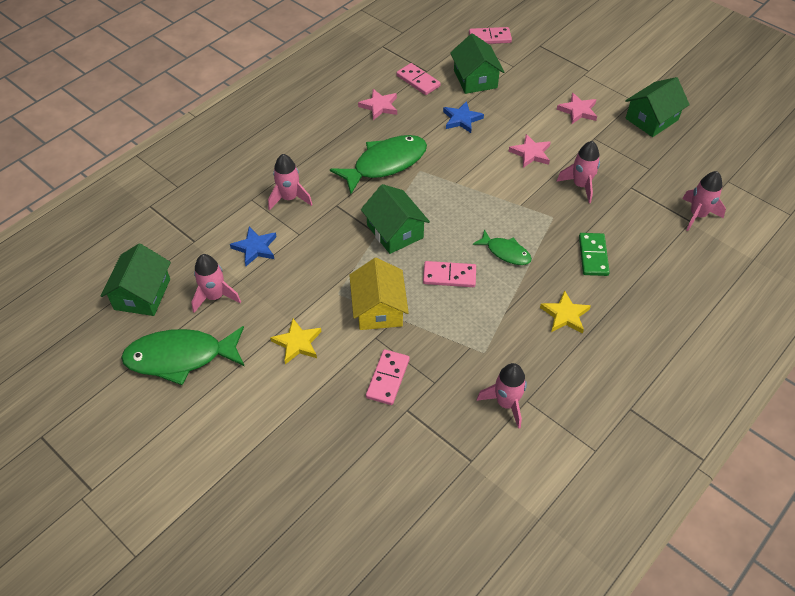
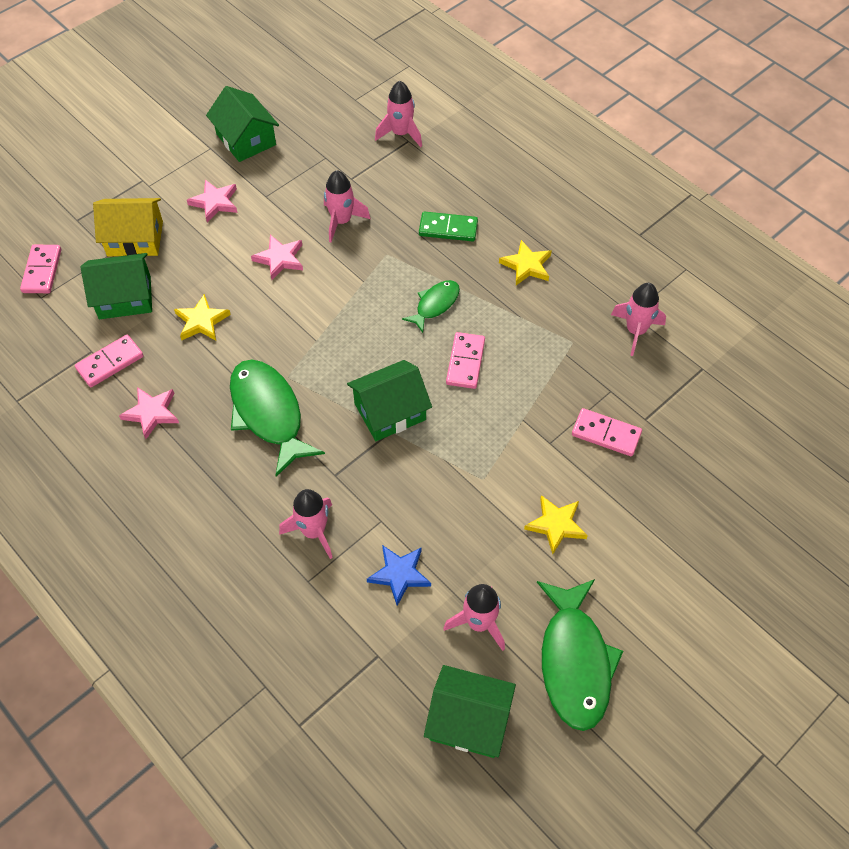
camera: 85 degrees left, 5 degrees up
(379, 309) = (509, 436): yellow house -> yellow house (135, 238)
(461, 119) = (201, 321): blue star -> yellow star

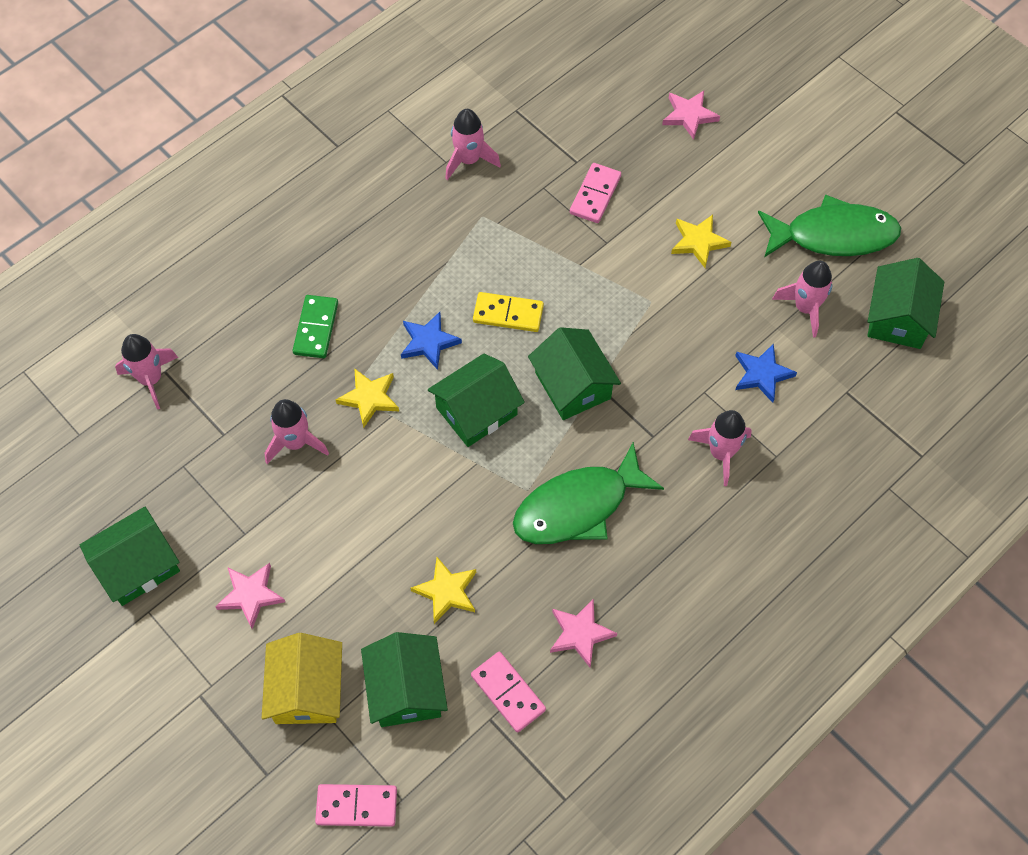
camera: 90 degrees left, 5 degrees up
(280, 259) = (352, 509): pink star -> pink star (689, 115)
(366, 339) = (476, 411): none -> green house
(435, 305) = (429, 342): green fish -> blue star
(465, 362) = (508, 314): pink domino -> yellow domino
(526, 265) = (376, 252): yellow star -> yellow star (369, 398)

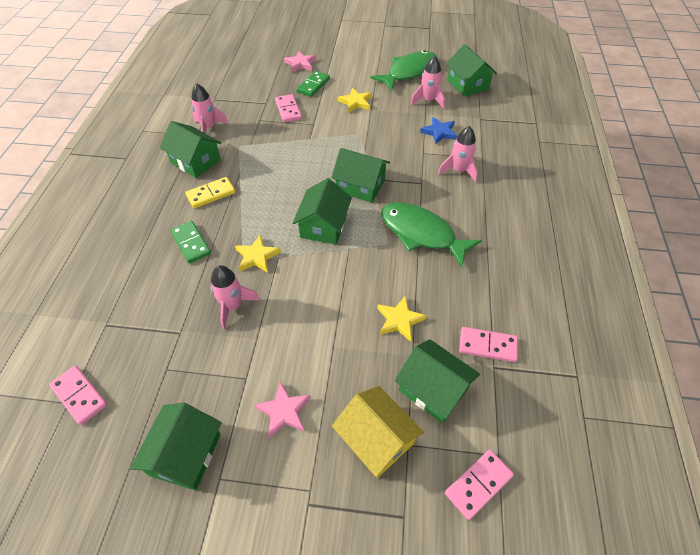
camera: 40 degrees left, 10 degrees down
(92, 434) = (79, 396): none -> pink domino
(151, 379) = (99, 335): pink rocket -> none
(411, 207) = (195, 161): none -> green house
(429, 342) = (265, 211): blue star -> none
(508, 314) = (295, 176): yellow domino -> yellow domino (211, 194)
(578, 506) = (421, 233): green fish -> green fish turned 105 degrees clockwise
(580, 634) = (488, 289): pink star -> none
(669, 171) = (313, 85): none -> green domino

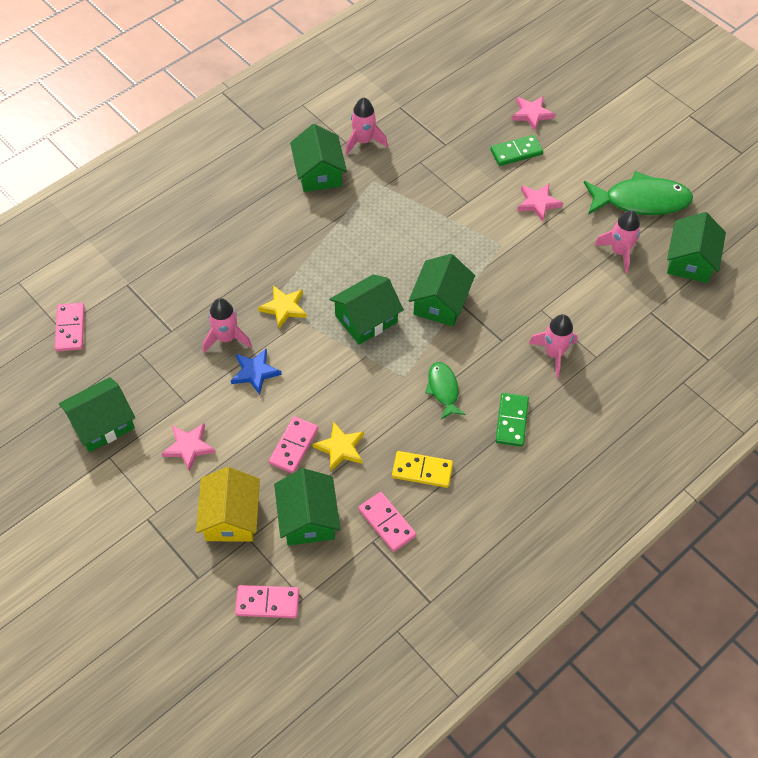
camera: 40 degrees right, 5 degrees up
(191, 243) = (244, 257): green domino -> green domino (511, 421)
(211, 194) = (301, 218): yellow domino -> yellow domino (422, 470)
(288, 110) = (459, 168): pink domino -> pink domino (293, 446)
(355, 102) = (538, 203): yellow star -> pink star
(360, 186) = (440, 302): green house -> green house turned 45 degrees clockwise
(421, 233) = (443, 389): green fish -> green fish, size x0.54
(439, 132) = (586, 298): blue star -> blue star (255, 372)

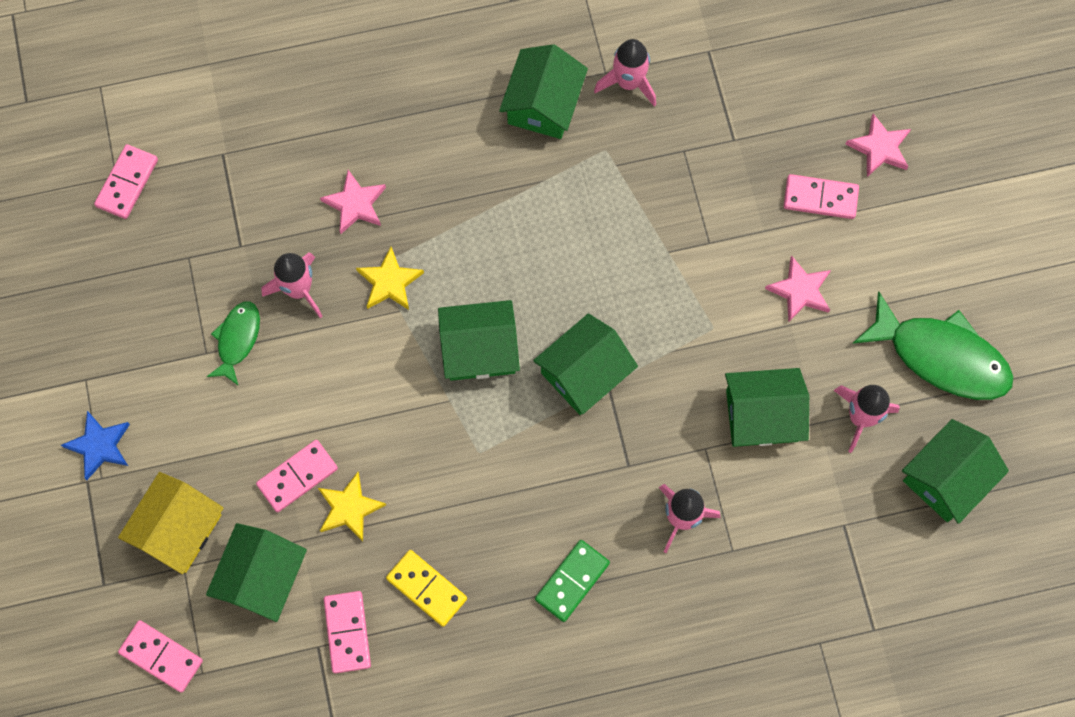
camera: 30 degrees right, 15 degrees up
(102, 424) = (99, 332): green house -> green house (762, 415)
(189, 447) = (179, 414): pink star -> pink star (355, 204)
(255, 372) = (307, 354): blue star -> blue star (99, 446)
(443, 389) = (515, 495): green fish -> green fish (237, 339)
(516, 152) = (820, 198): green domino -> pink domino

